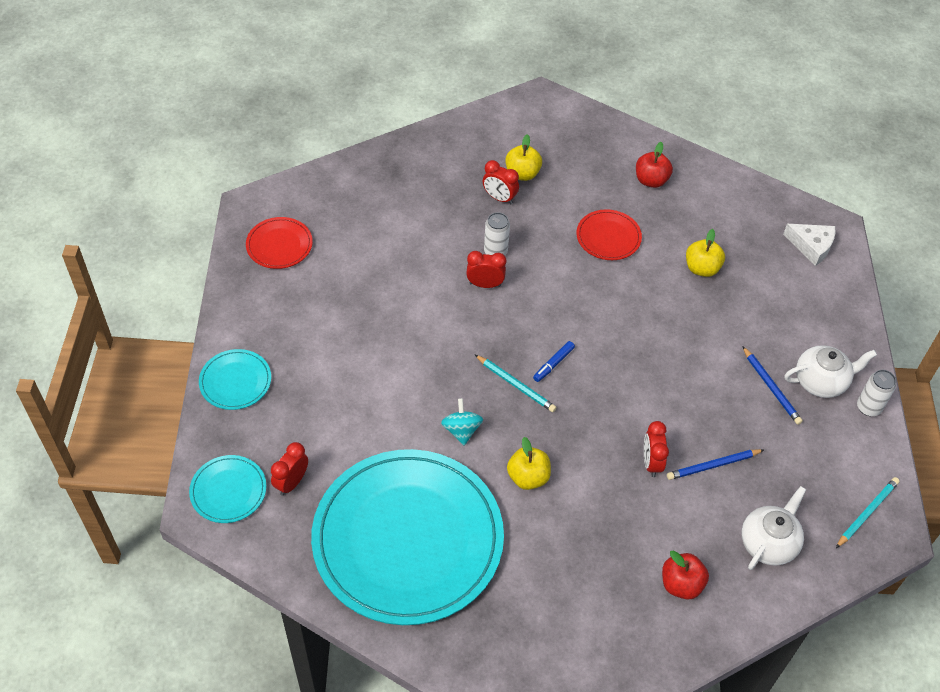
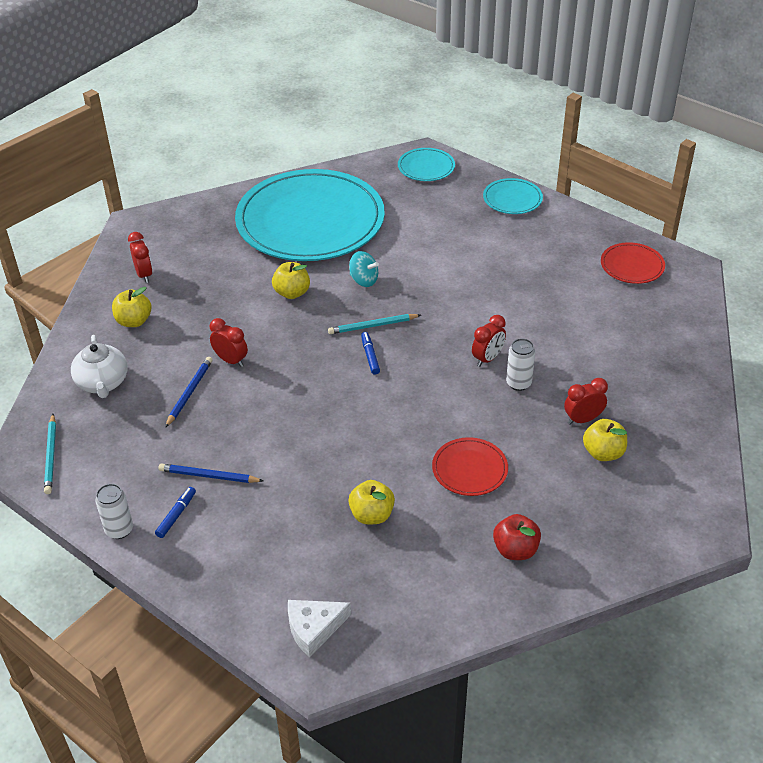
camera: 130 degrees right, 10 degrees down
(291, 482) = (405, 192): red clock -> red clock (144, 275)
(681, 584) = (134, 321): red apple -> yellow apple
(821, 381) = (176, 515): white teapot -> blue marker

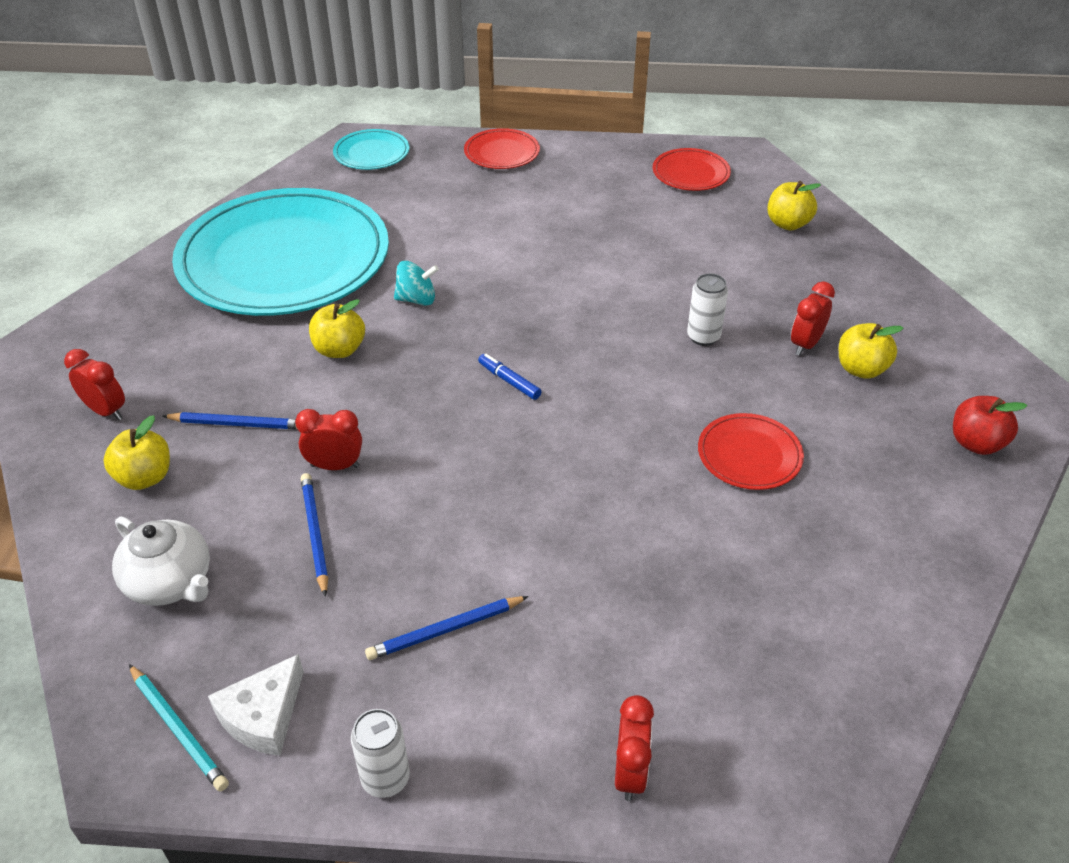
camera: 35 degrees left, 0 degrees up
(176, 515) = (450, 709): blue marker -> none
(201, 312) = (237, 424): none -> blue pencil
(314, 628) = (774, 753): white cheese -> white cheese (263, 716)
(372, 515) = (697, 567): yellow apple -> yellow apple (788, 224)
(373, 326) = (478, 345): turquoise pencil -> none
(487, 358) = (644, 325): red clock -> red clock (630, 773)
(512, 199) = (502, 152): turquoise plate -> red plate
(515, 550) = (889, 519): red apple -> red apple (976, 443)

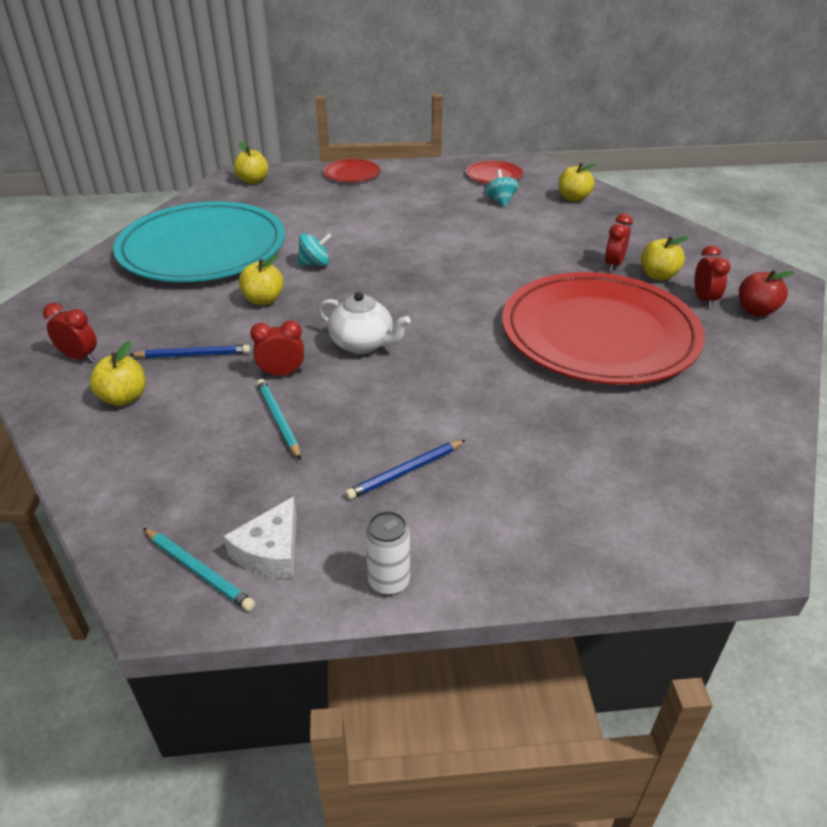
camera: 10 degrees left, 5 degrees down
(171, 583) = (165, 467): white teapot -> white teapot (363, 344)
(315, 534) = (278, 420): blue pencil -> turquoise pencil
(371, 153) = (253, 181): turquoise plate -> yellow apple
(509, 381) = (403, 307): blue marker -> none
(630, 773) = (587, 549): red clock -> red clock (704, 300)
(686, 219) = (500, 201): none -> turquoise spinning top
(703, 337) = (538, 267): white can -> none
(749, 455) = (599, 333): red plate -> red plate, size x2.45

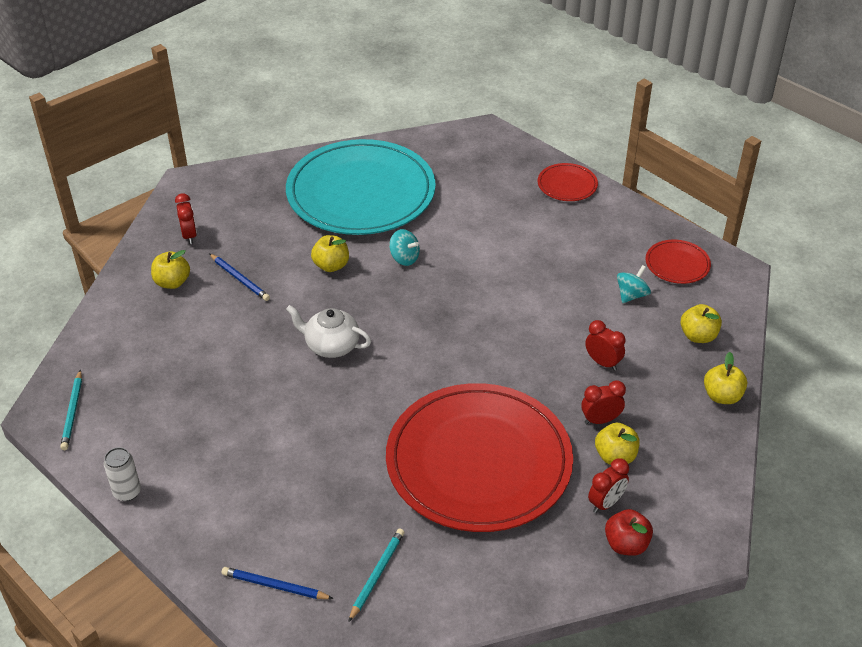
camera: 50 degrees right, 5 degrees up
(253, 181) = (485, 145): yellow apple -> yellow apple (722, 396)
(271, 551) = (109, 430): white cheese -> none
(278, 420) = (215, 360): turquoise pencil -> turquoise pencil (377, 575)
(282, 373) = (261, 330): red clock -> red clock (602, 362)
(363, 344) = (331, 346): white teapot -> white teapot turned 120 degrees clockwise
(406, 471) = (222, 446): blue pencil -> blue pencil (275, 586)

